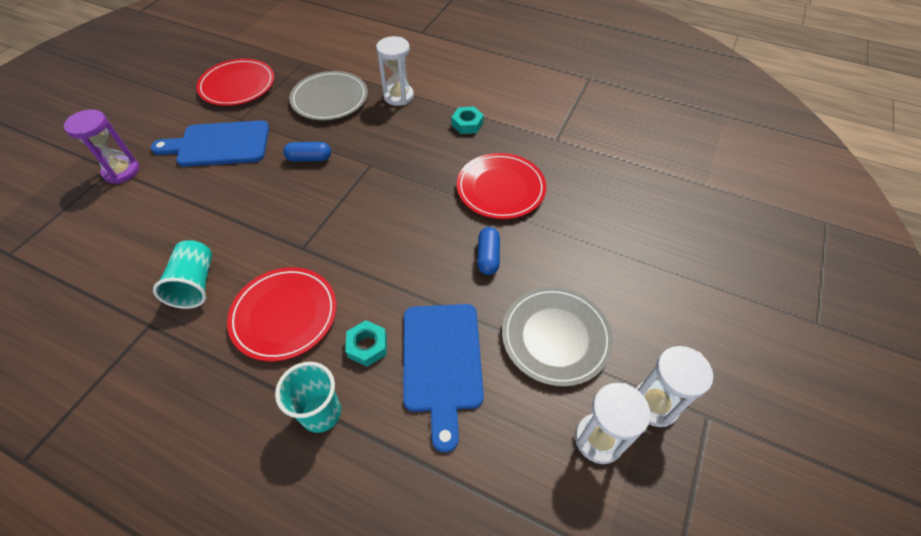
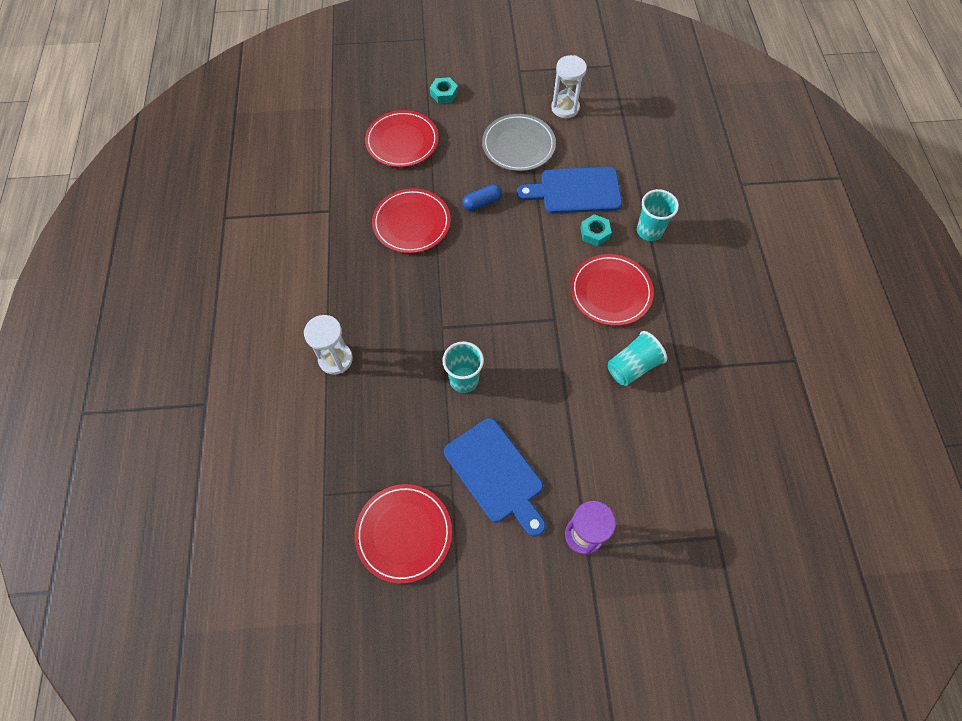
camera: 120 degrees left, 10 degrees up
(309, 158) = (464, 380): blue capsule -> turquoise cup
(330, 99) = (374, 420): grey plate -> none
(442, 362) = (575, 191): blue cutting board -> blue cutting board turned 150 degrees counterclockwise
(467, 124) = (346, 281): turquoise nut -> turquoise nut (444, 93)
(622, 224) = (402, 142): none -> red plate
(655, 404) = (528, 92): white hourglass -> none

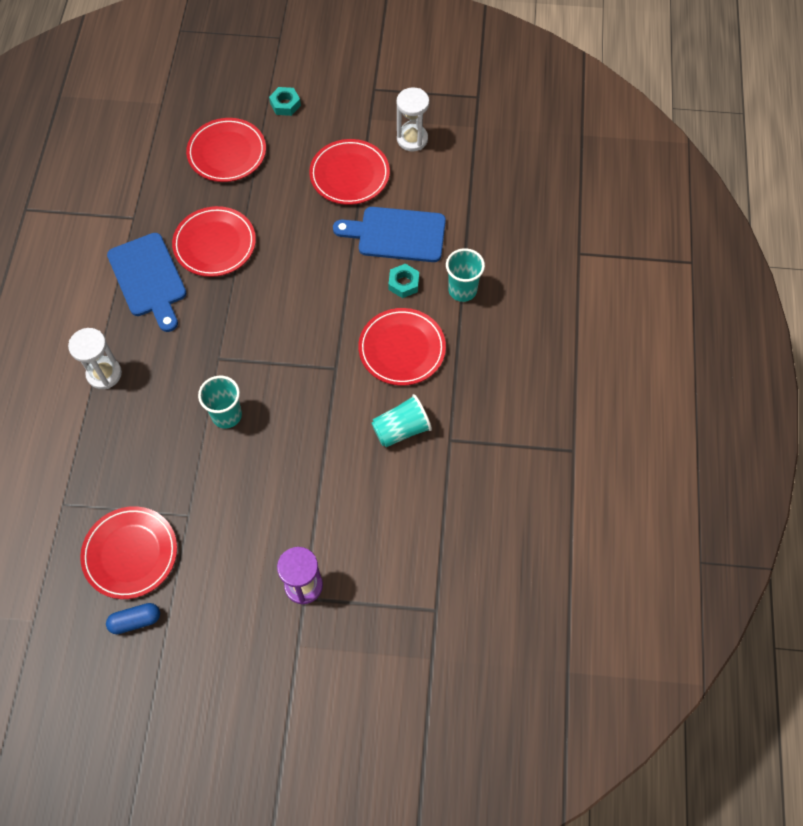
camera: 10 degrees right, 0 degrees up
(482, 203) = (294, 233): blue capsule -> blue capsule (135, 621)
(496, 474) = (234, 513): blue cutting board -> blue cutting board (148, 279)
(518, 145) = (349, 175): grey plate -> red plate

